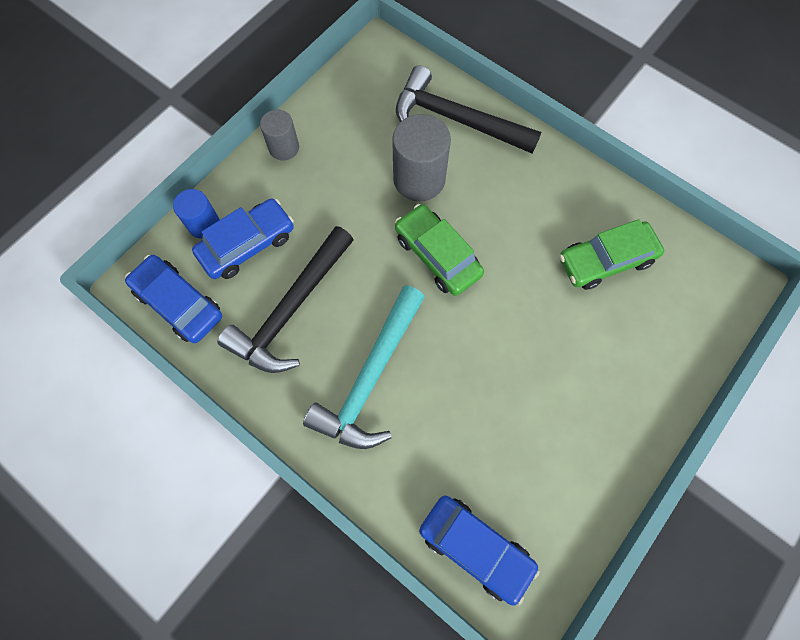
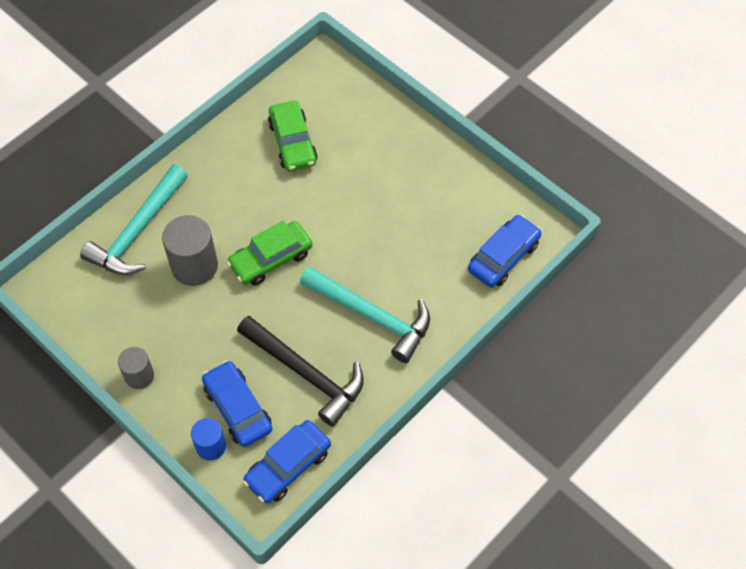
camera: 85 degrees left, 10 degrees down
(456, 120) = (138, 231): black hammer -> turquoise hammer

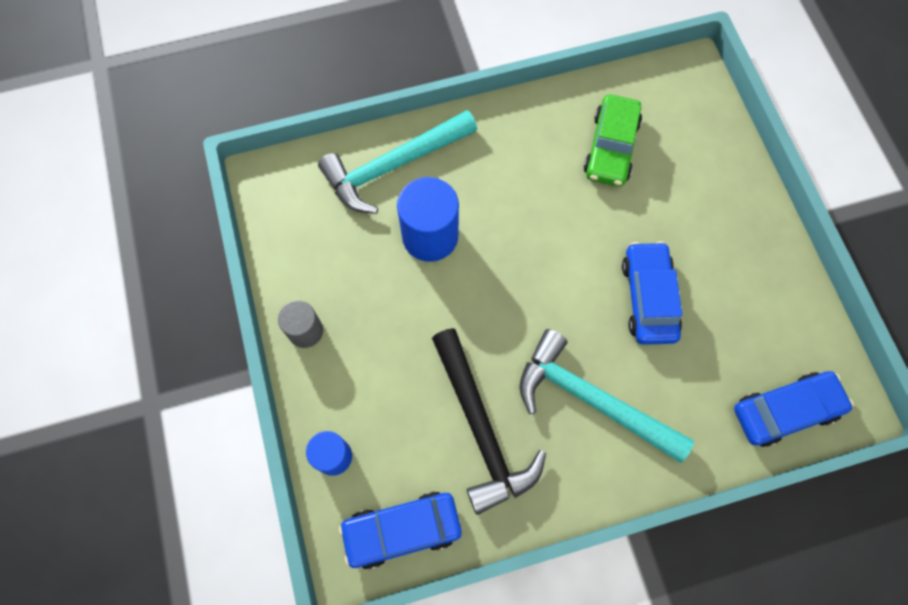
camera: 30 degrees right, 10 degrees up
(194, 266) = (430, 236): grey cylinder -> blue cylinder
(238, 408) = (386, 428): blue car -> blue car (648, 298)
(271, 259) = (515, 271): green car -> none
(372, 316) = (591, 400): turquoise hammer -> turquoise hammer turned 150 degrees clockwise

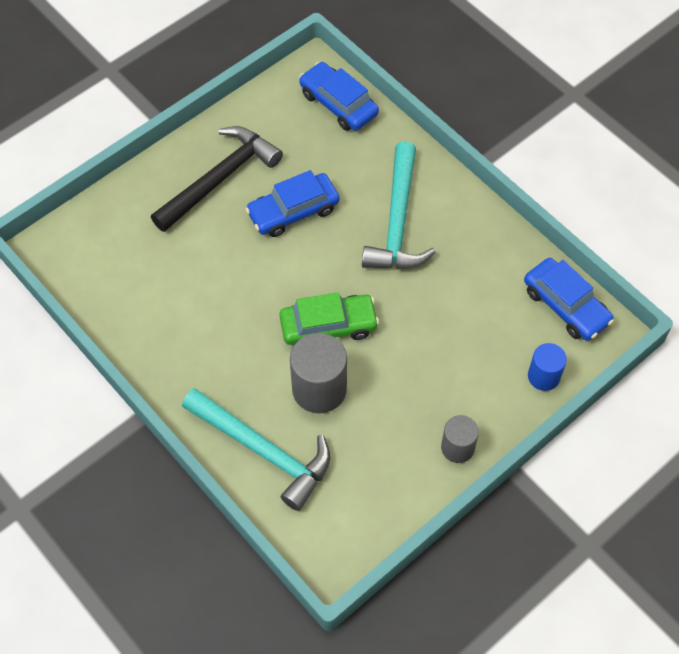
camera: 115 degrees left, 10 degrees down
(430, 236) = (319, 389): blue cylinder -> grey cylinder
(481, 428) = (461, 285): black hammer -> black hammer (219, 179)
(610, 147) = (162, 283): green car -> green car (328, 326)

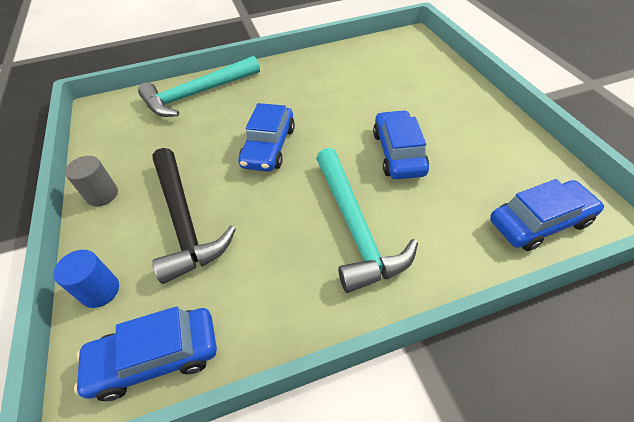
camera: 115 degrees right, 10 degrees down
(219, 179) = (450, 117): black hammer -> black hammer (184, 220)
(319, 389) = (219, 129): grey cylinder -> none
(328, 326) = (269, 147): green car -> blue car
(398, 221) = (355, 226): turquoise hammer -> turquoise hammer turned 135 degrees counterclockwise

